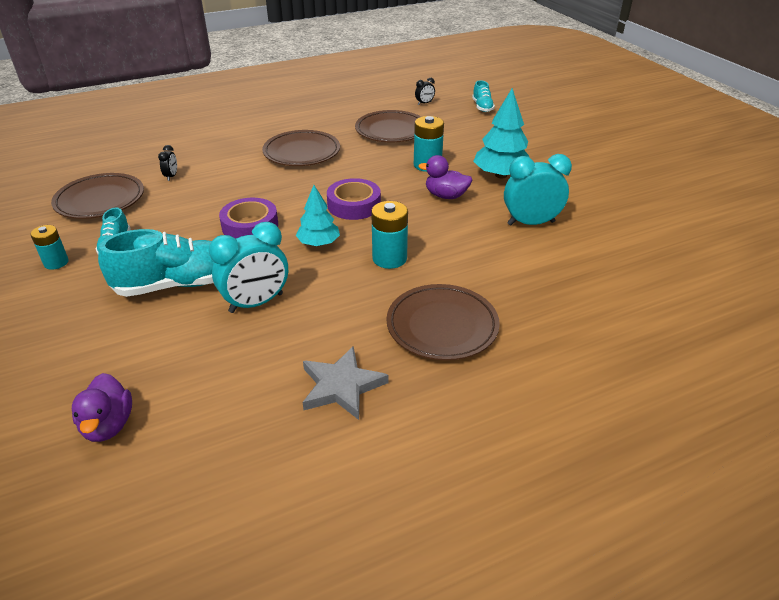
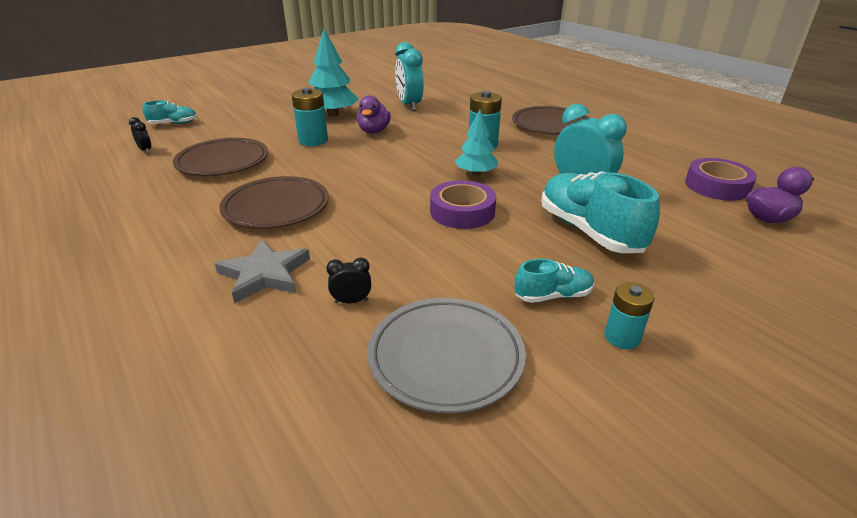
camera: 100 degrees left, 5 degrees down
(100, 200) = (446, 357): brown plate -> grey plate
(341, 386) = (634, 147): grey star -> grey star (265, 274)
(354, 205) = (401, 165): purple tape -> purple tape (717, 186)

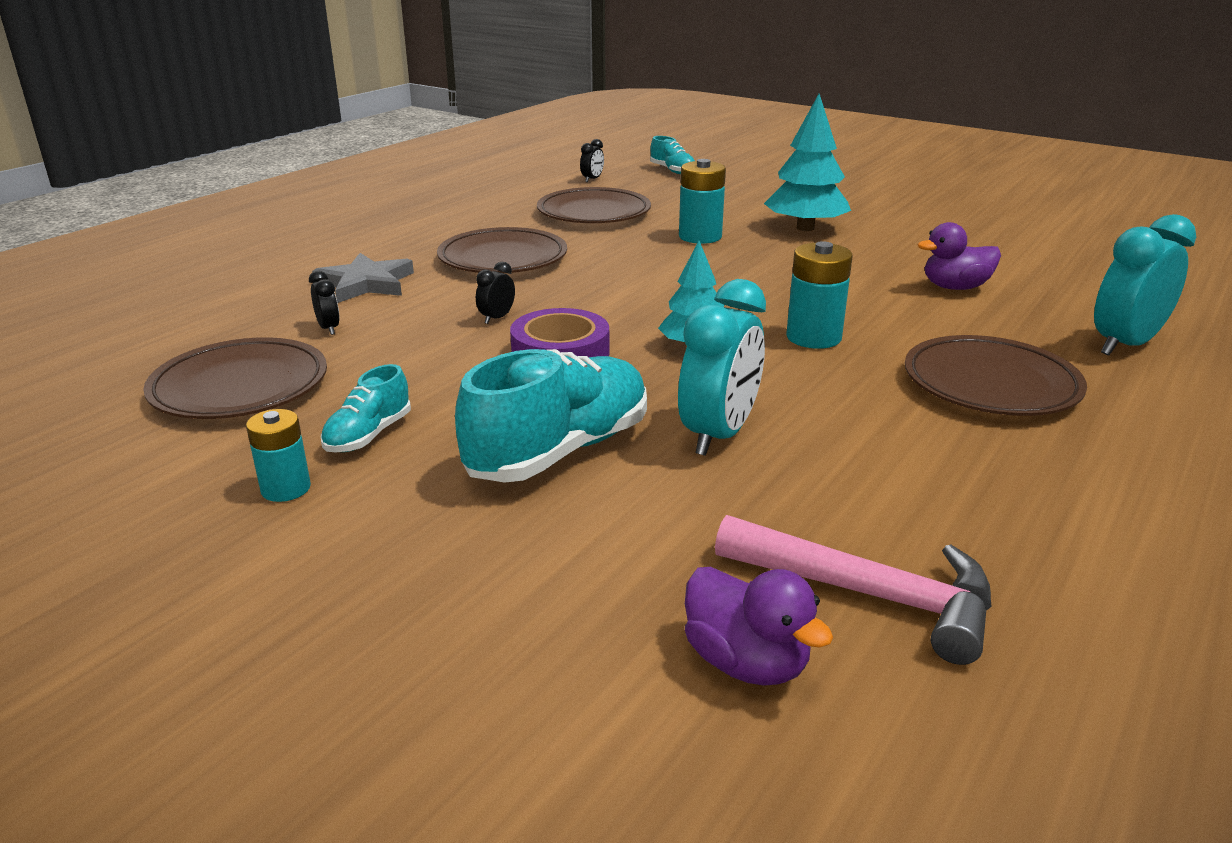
camera: 70 degrees right, 5 degrees down
(374, 131) = (774, 261): purple duck -> purple duck (955, 287)
(390, 225) = (497, 318): none -> black clock
(409, 105) = (914, 263): turquoise clock -> turquoise clock (1124, 345)
(446, 357) = (240, 387): grey plate -> brown plate
(553, 296) = (368, 435): turquoise shoe -> turquoise shoe turned 60 degrees clockwise
(717, 186) = (868, 594): purple tape -> pink hammer

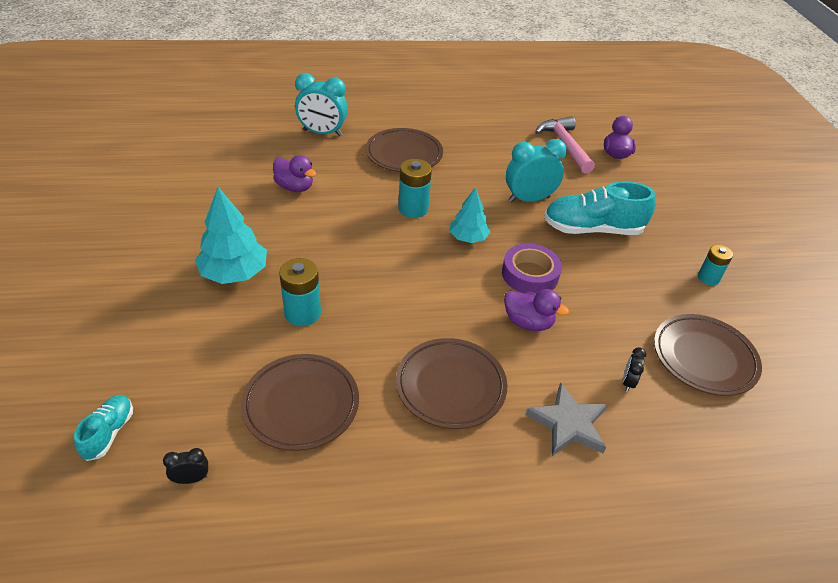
camera: 135 degrees left, 15 degrees up
(368, 435) = (659, 283): turquoise shoe -> none
(497, 318) = (528, 322): black clock -> purple duck

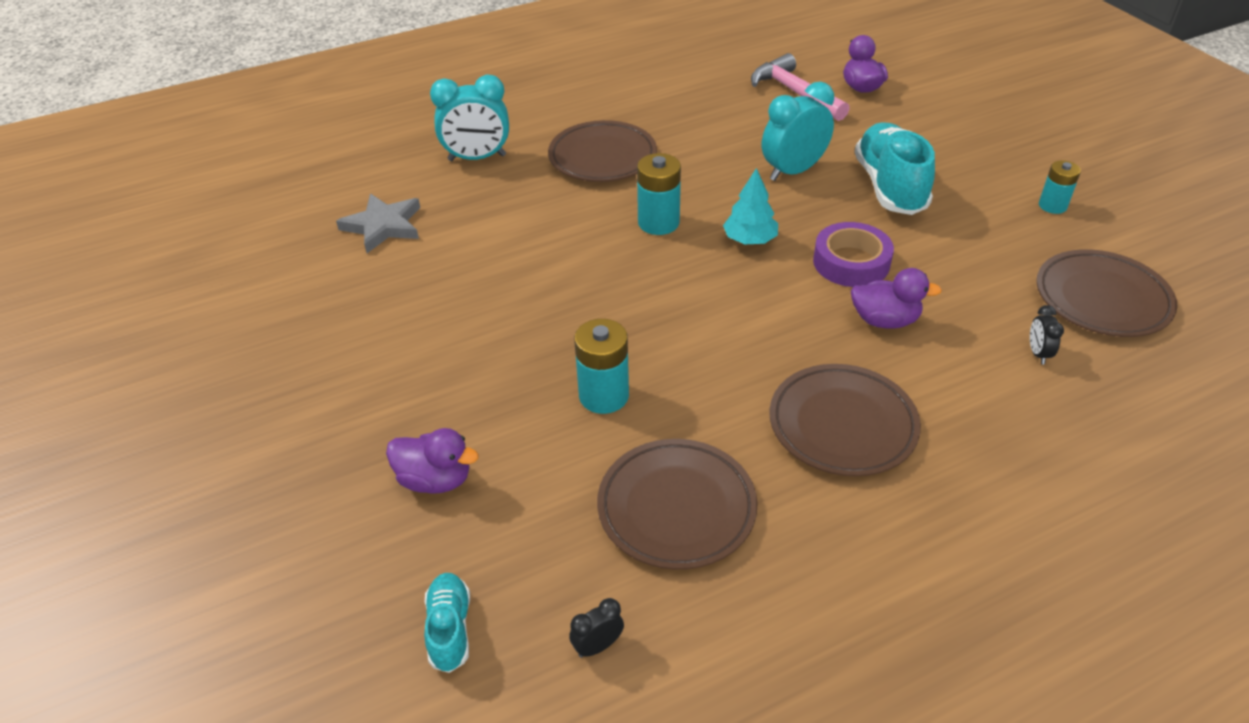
camera: 15 degrees left, 0 degrees up
(234, 273) = (480, 373): turquoise tree -> none
(295, 187) = (487, 239): purple duck -> purple duck (435, 480)
(568, 424) = (1002, 423): grey star -> grey star (383, 226)
(592, 229) = (890, 186): turquoise shoe -> turquoise shoe turned 105 degrees clockwise

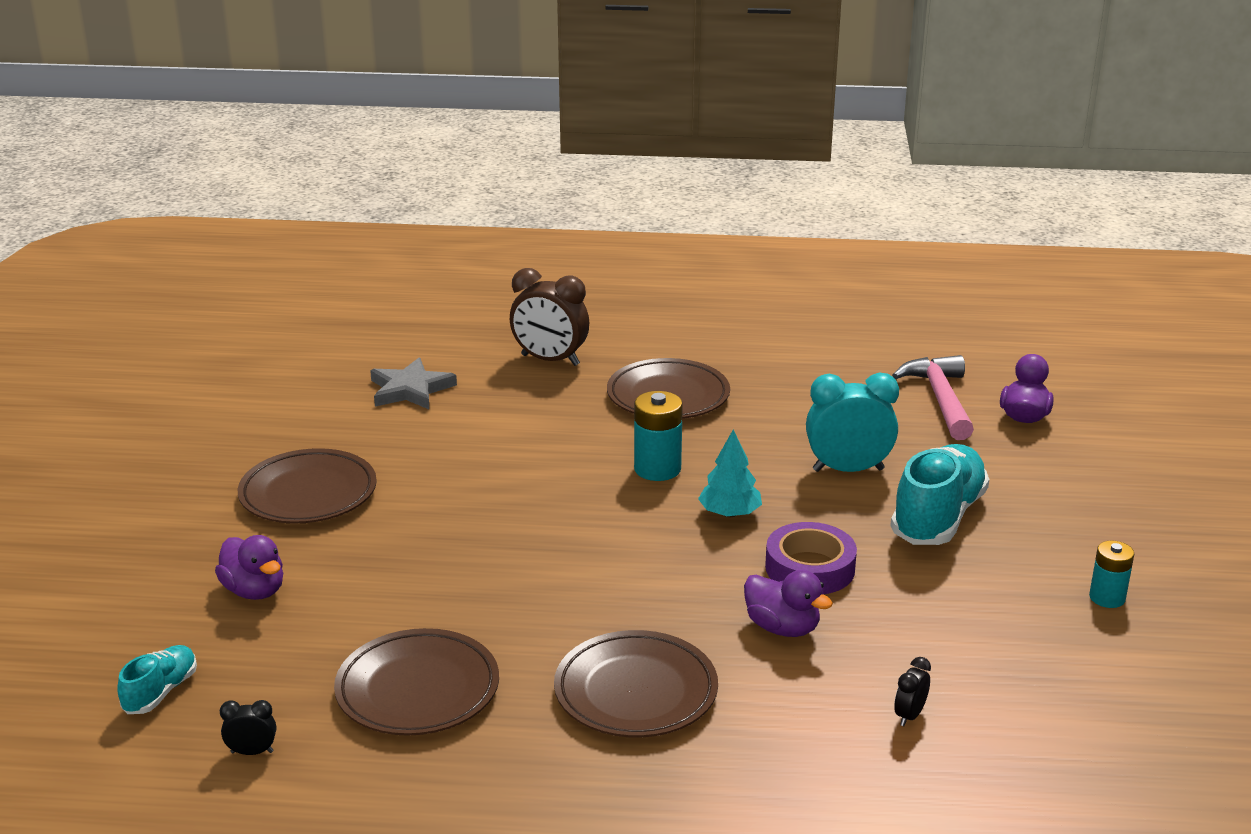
camera: 30 degrees right, 15 degrees down
(477, 158) = (550, 360): turquoise clock -> brown clock
(604, 395) = (451, 585): turquoise battery -> none
(1102, 299) = (1048, 699): brown plate -> brown plate (308, 494)

